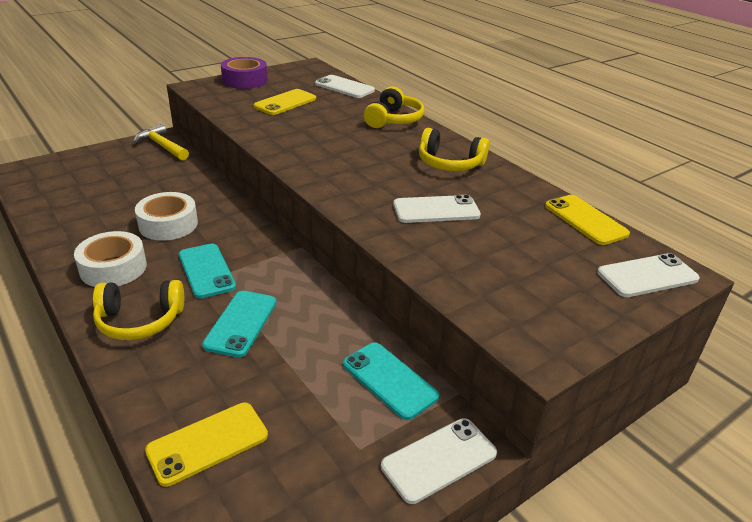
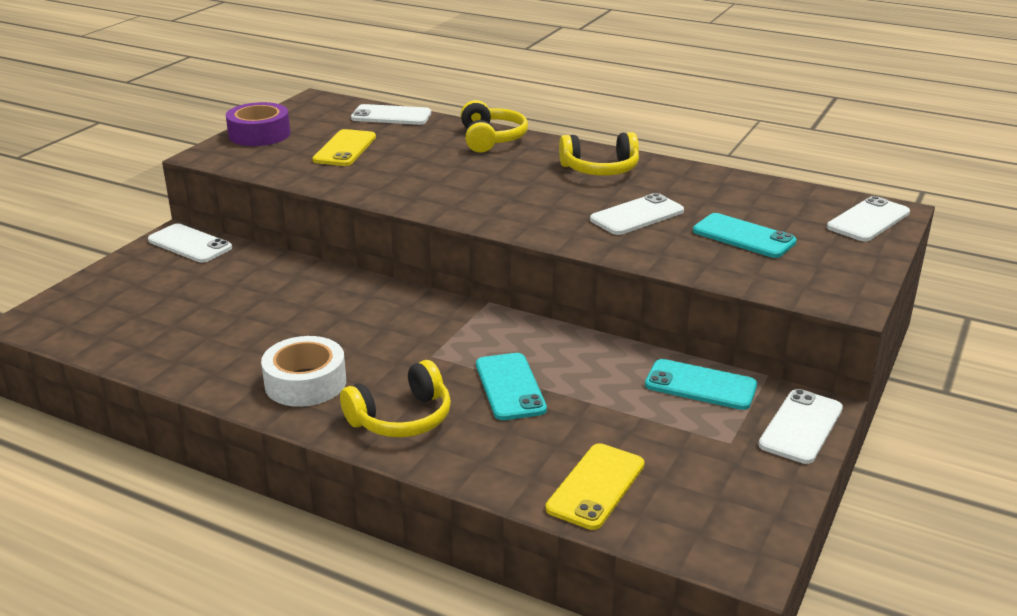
camera: 25 degrees left, 5 degrees down
(162, 146) = (190, 244): yellow hammer -> white phone
(168, 224) = (312, 323): white tape -> none
(206, 271) = (415, 353): turquoise phone -> turquoise phone (743, 236)
(585, 220) = (776, 188): yellow phone -> none

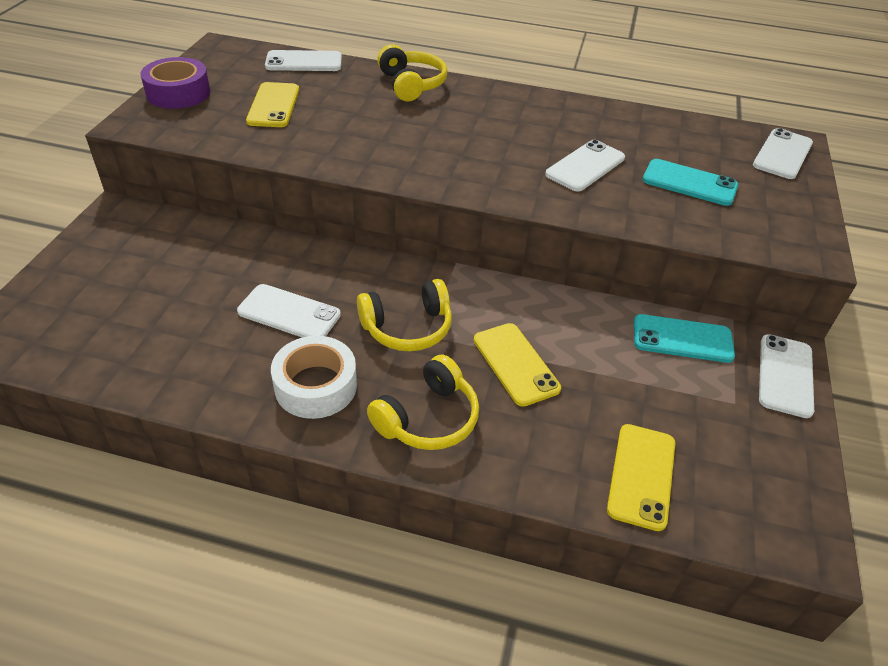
camera: 15 degrees left, 15 degrees up
(190, 244) = (134, 221): white phone -> white phone (289, 313)
(510, 387) = (515, 364): turquoise phone -> yellow phone
(600, 169) = (527, 114): yellow headphones -> yellow headphones (407, 328)

